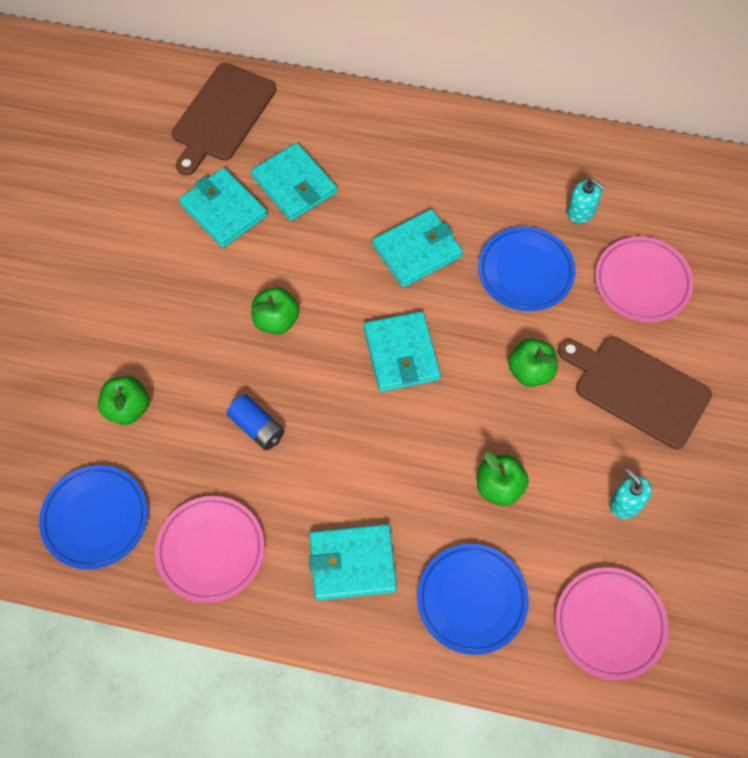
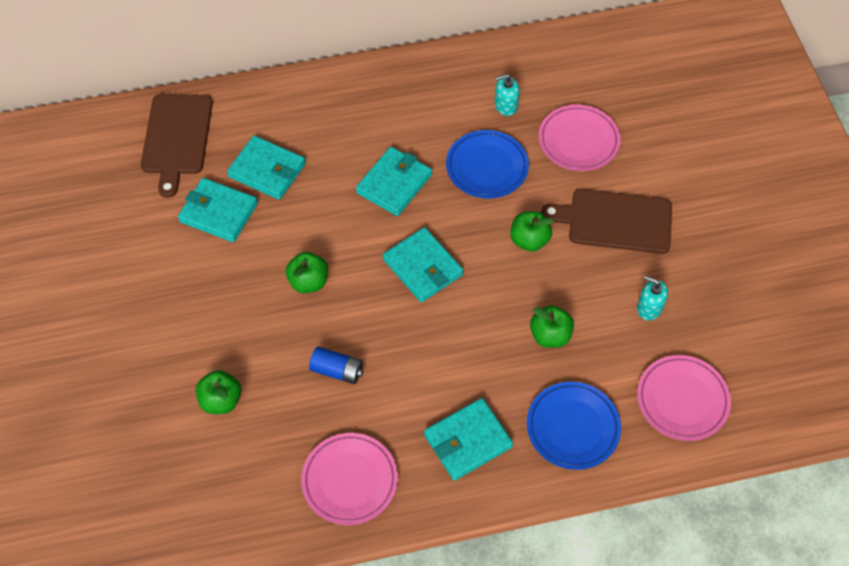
camera: 25 degrees left, 5 degrees down
(95, 518) = (240, 498): blue plate -> none
(581, 211) = (505, 105): turquoise soap dispenser -> turquoise soap dispenser turned 150 degrees clockwise

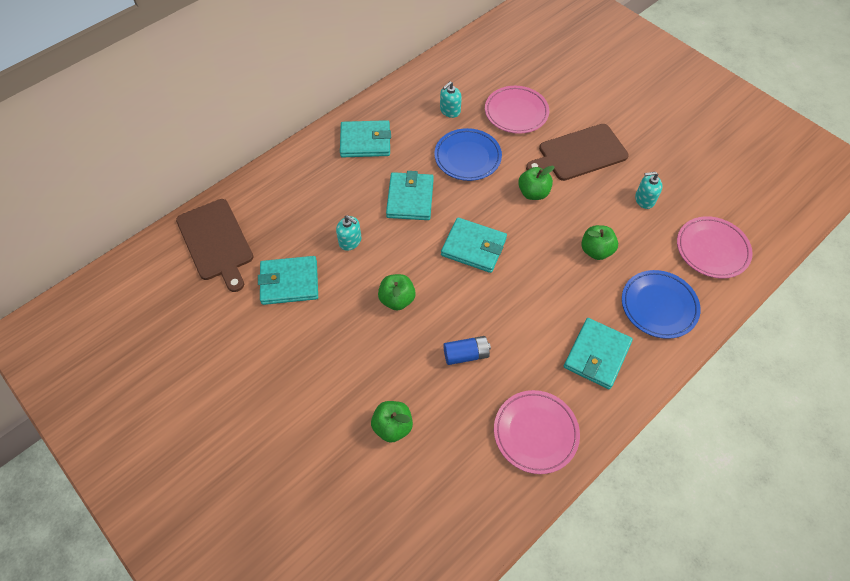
camera: 30 degrees left, 0 degrees up
(267, 170) = (306, 233): turquoise wallet -> turquoise wallet (365, 141)
(303, 199) = (350, 241): none -> turquoise soap dispenser

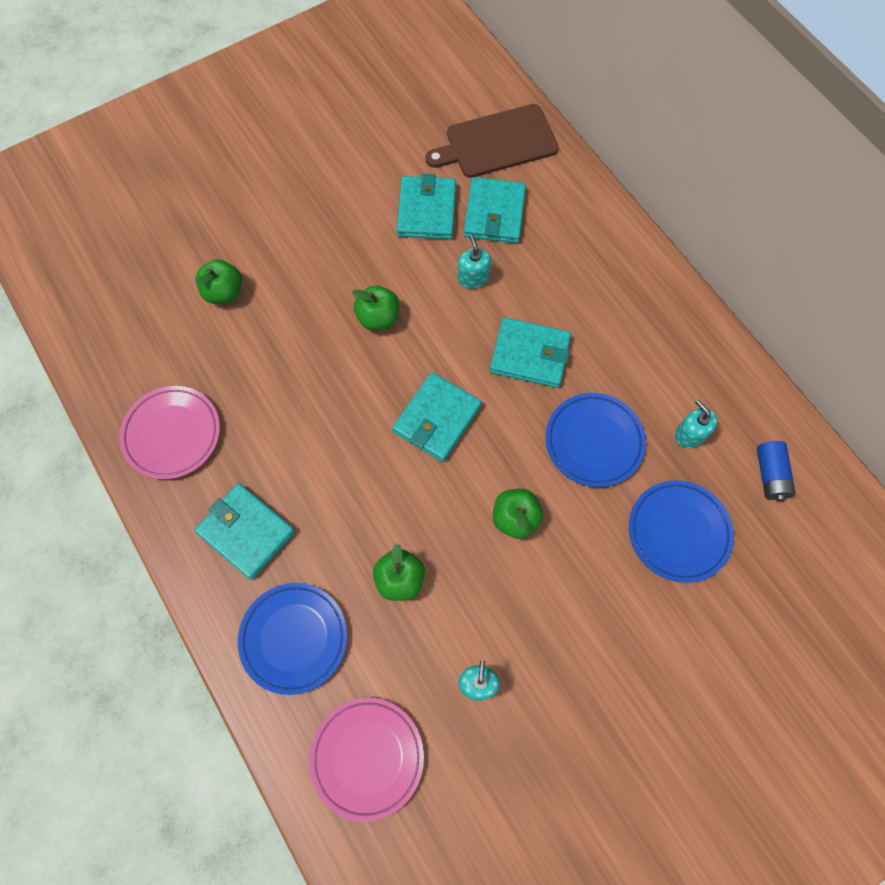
camera: 100 degrees right, 10 degrees up
(350, 241) = (473, 278): turquoise soap dispenser -> turquoise soap dispenser turned 120 degrees clockwise
(365, 141) = (638, 313): turquoise wallet -> turquoise wallet (494, 213)
(466, 354) = (287, 380): blue battery -> blue battery (770, 475)
(516, 112) = (678, 532): pink plate -> blue plate
(579, 153) = (582, 608): brown cutting board -> none

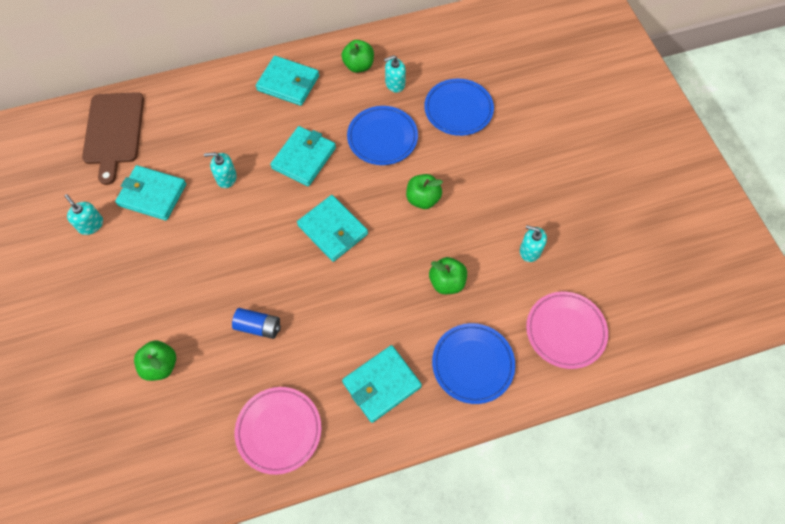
camera: 75 degrees left, 5 degrees down
(372, 166) = (91, 225): none -> turquoise soap dispenser
(378, 318) = (234, 251): green apple -> green apple (358, 66)
(494, 213) = (177, 150): turquoise wallet -> turquoise wallet (288, 83)
(770, 475) = (435, 51): blue battery -> blue battery (258, 327)

